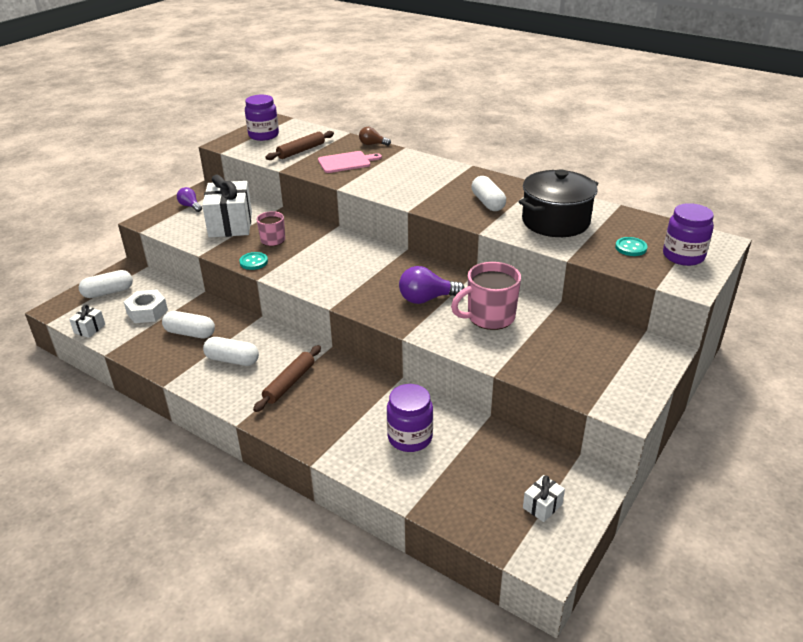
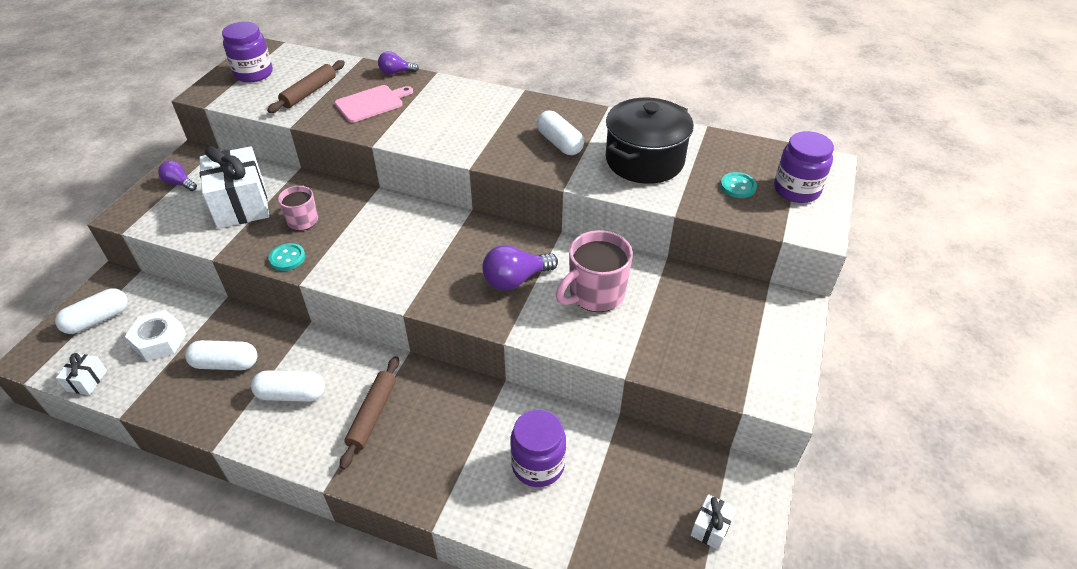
camera: 15 degrees left, 10 degrees up
(372, 144) = (396, 72): brown light bulb -> purple light bulb

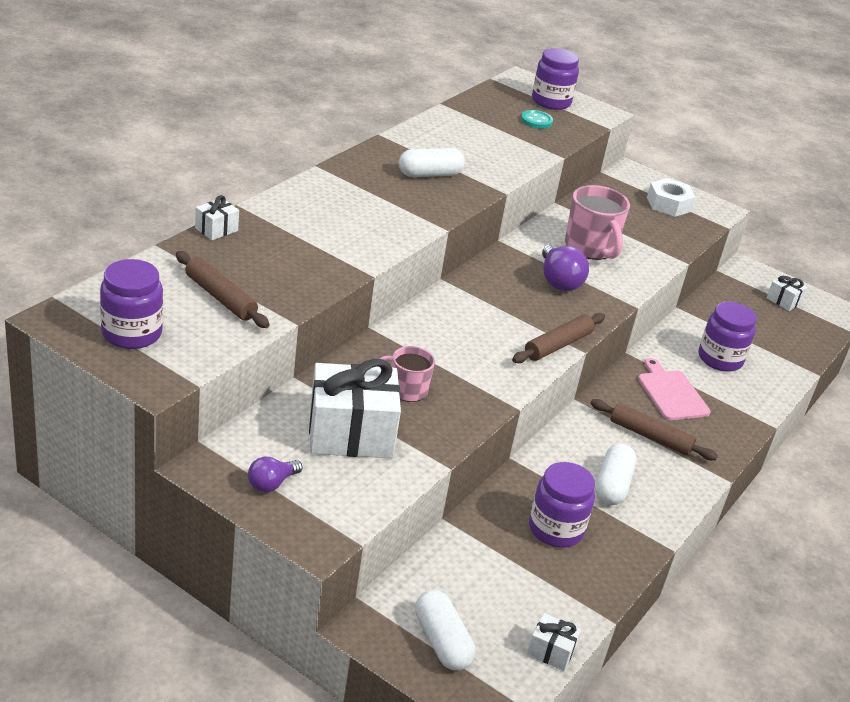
camera: 80 degrees left, 10 degrees down
(159, 341) = (501, 583): white nut -> white nut (668, 204)
(225, 363) = (555, 529): white capsule -> purple jar
(287, 258) = (472, 411): turquoise button -> none
(372, 103) = (280, 259): pink cutting board -> pink cutting board (671, 393)
(396, 72) = (216, 229): purple light bulb -> white gift
(404, 294) = (558, 345): none -> brown rolling pin
(644, 160) = (480, 145): black pot -> none

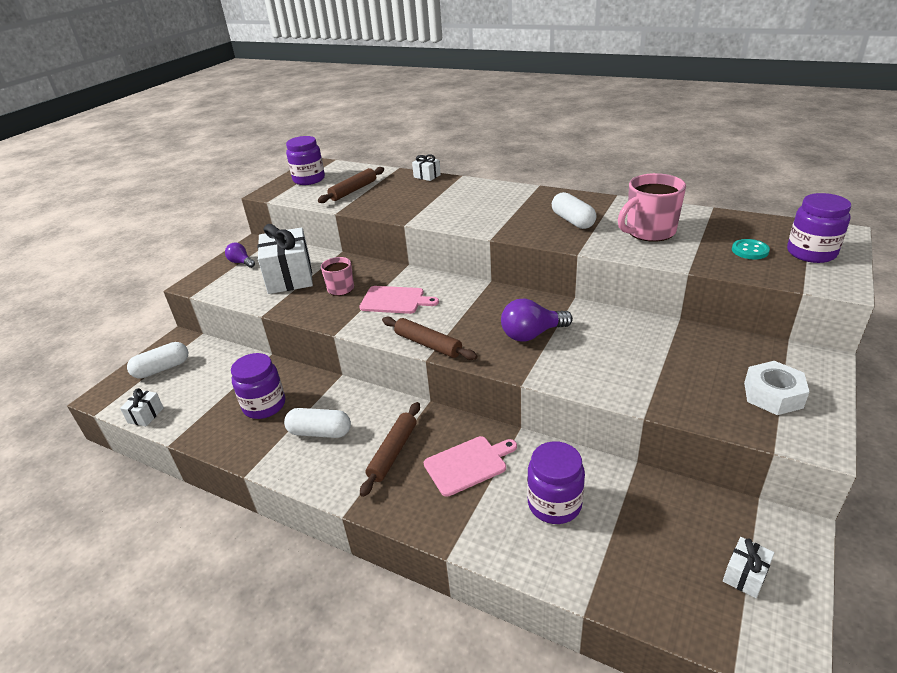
camera: 90 degrees right, 0 degrees up
(457, 352) = (395, 300): none -> pink cutting board
(590, 248) = (610, 347): pink mug -> pink mug (649, 232)

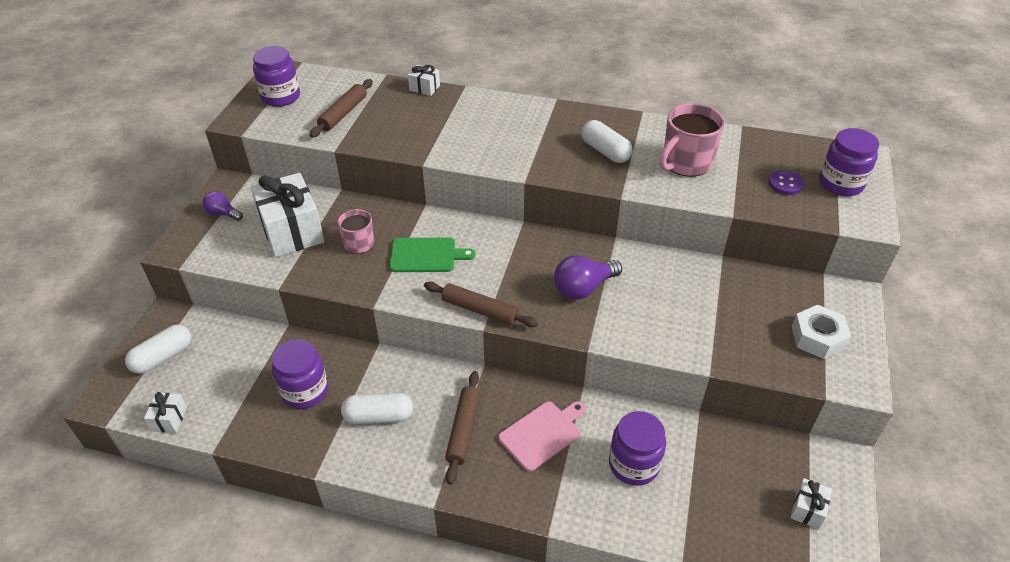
camera: 15 degrees left, 10 degrees up
(395, 300) = (426, 255): pink cutting board -> green cutting board
(750, 251) = (785, 184): turquoise button -> purple button

